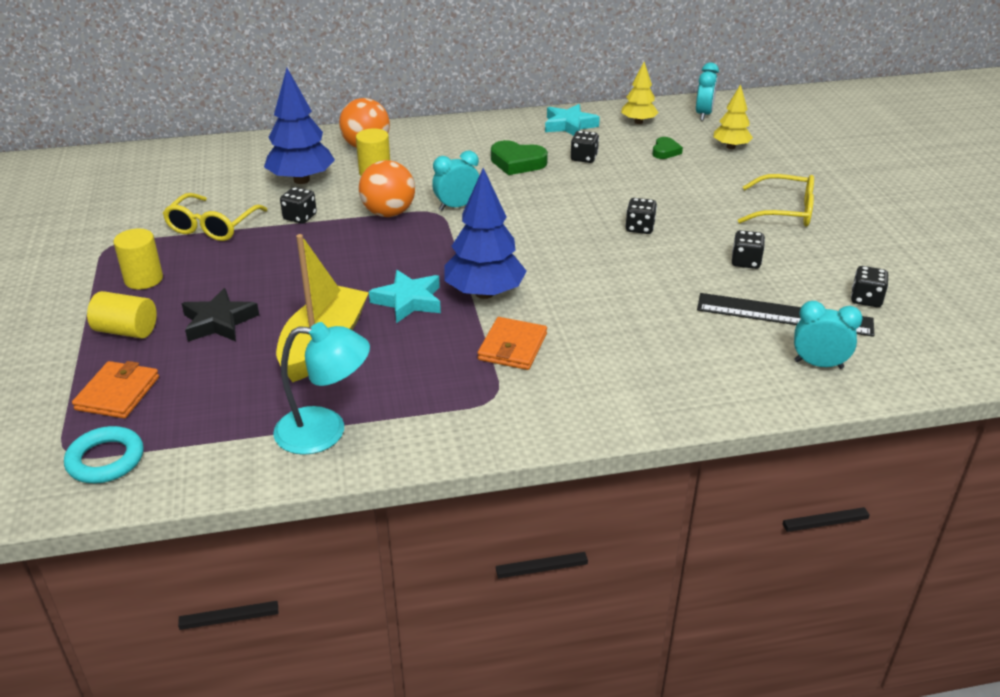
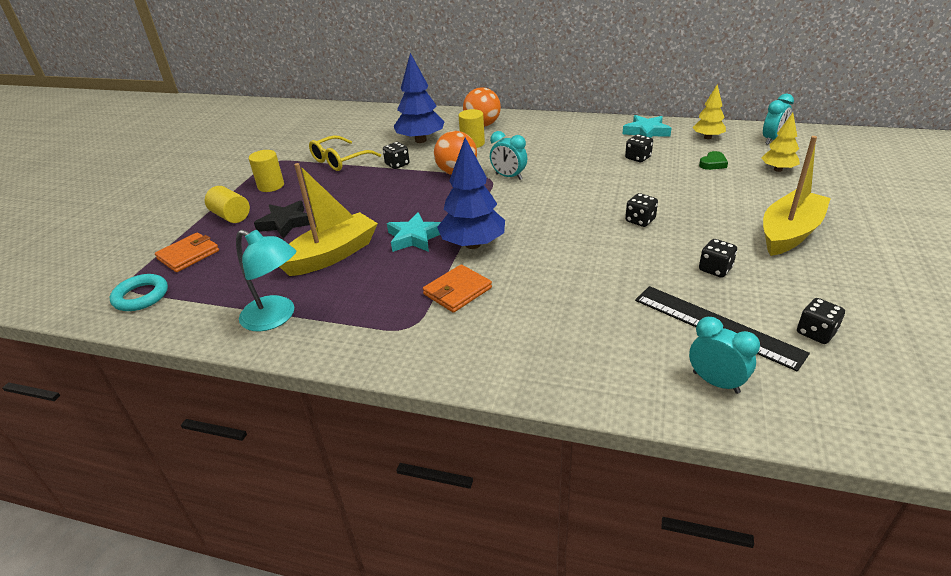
camera: 30 degrees right, 0 degrees up
(457, 206) = (508, 177): turquoise clock -> turquoise clock turned 150 degrees counterclockwise
(517, 162) = (581, 153): green heart -> none
(785, 211) = (789, 233): yellow glasses -> yellow boat

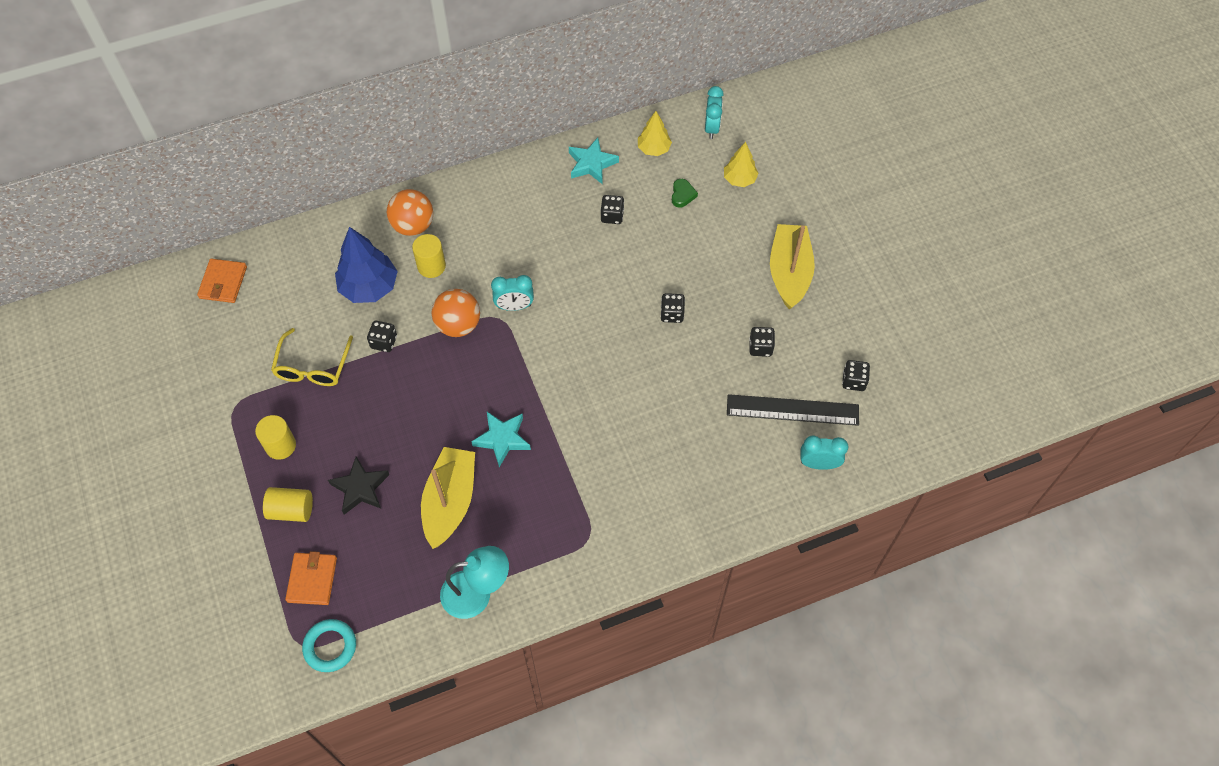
camera: 40 degrees left, 25 degrees up
(457, 291) = (593, 480): orange wallet -> orange wallet (223, 282)
(472, 244) = (560, 420): blue tree -> none

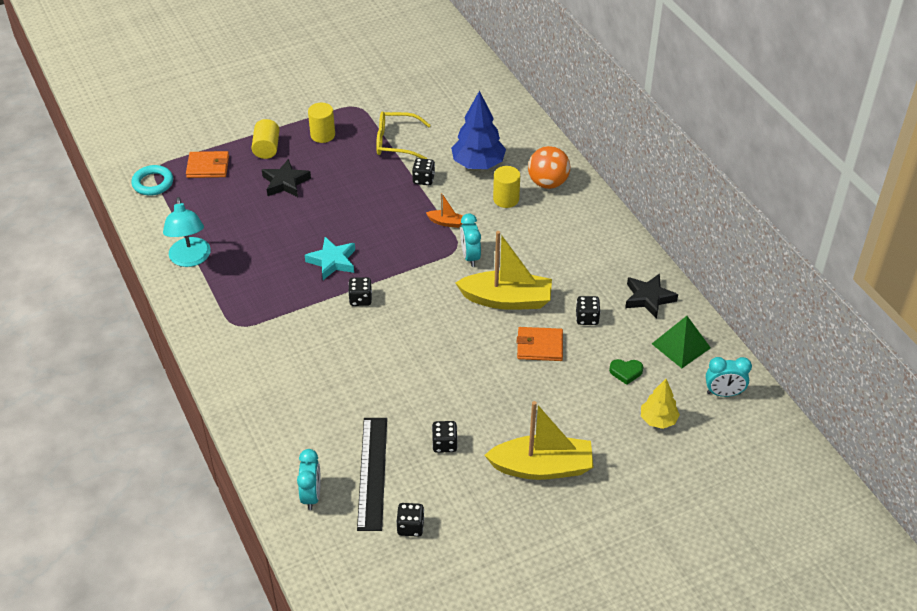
camera: 85 degrees right, 15 degrees down
(223, 282) = (470, 84): orange wallet -> orange wallet (540, 346)
(450, 502) = (273, 235): yellow boat -> yellow boat (507, 300)
(458, 325) = (446, 222): orange ball -> orange boat
(591, 164) = (648, 298): turquoise star -> black star
(653, 149) = (681, 345): yellow tree -> green pyramid
(672, 314) = (476, 371): black dice -> black dice (360, 299)

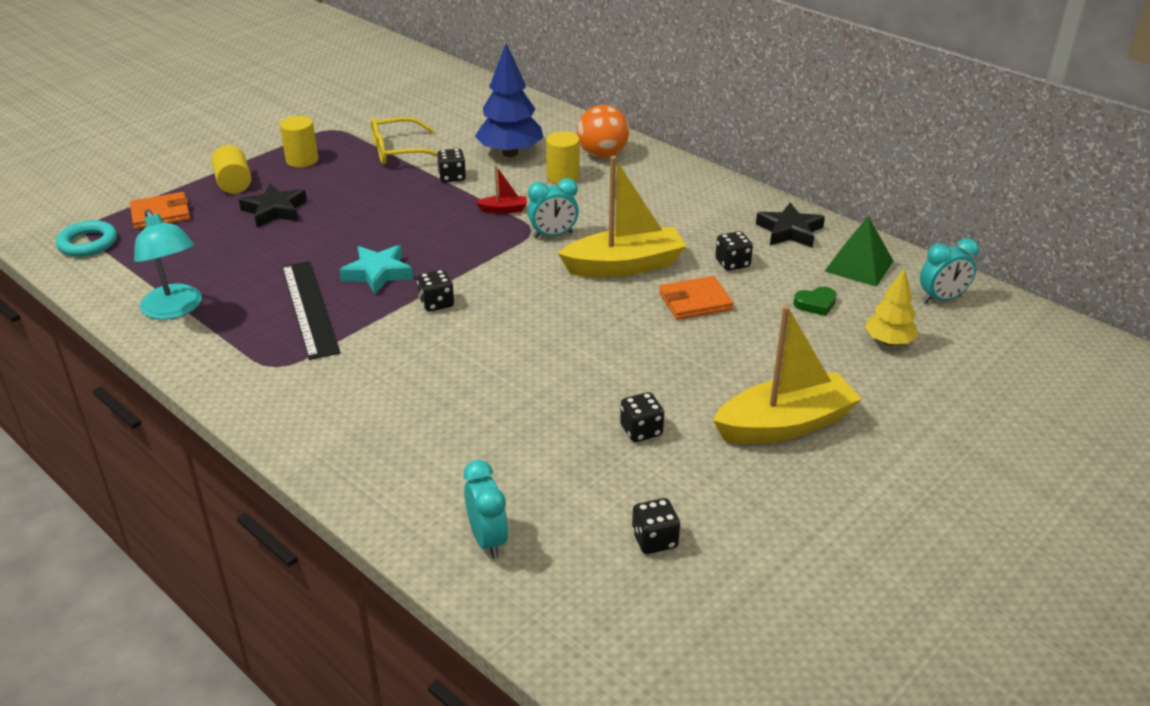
camera: 20 degrees left, 10 degrees down
(372, 472) = (561, 488): black ruler -> black ruler (309, 308)
(446, 222) = (503, 210): orange boat -> red boat
(470, 257) = (553, 235): turquoise clock -> turquoise clock turned 75 degrees counterclockwise

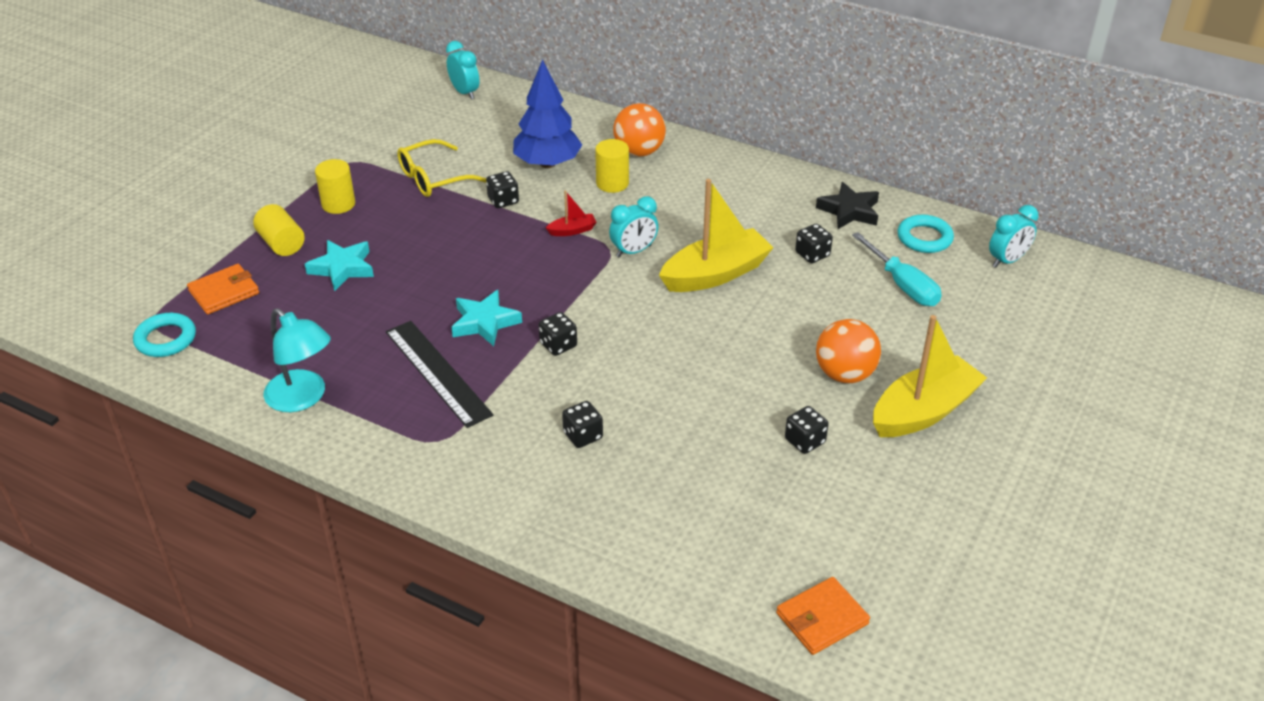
camera: 15 degrees left, 5 degrees up
(275, 210) = (342, 268): black star -> turquoise star
(488, 540) = (720, 572): turquoise clock -> turquoise clock (465, 92)
(654, 540) = (861, 542): black dice -> black dice (583, 435)
(695, 301) = (796, 301): orange wallet -> orange wallet (822, 618)
(714, 375) = (844, 374): none -> orange ball
(815, 304) = (902, 285): green heart -> turquoise screwdriver
(859, 266) = (924, 238): green pyramid -> turquoise ring
(889, 341) = (979, 312): yellow tree -> none

